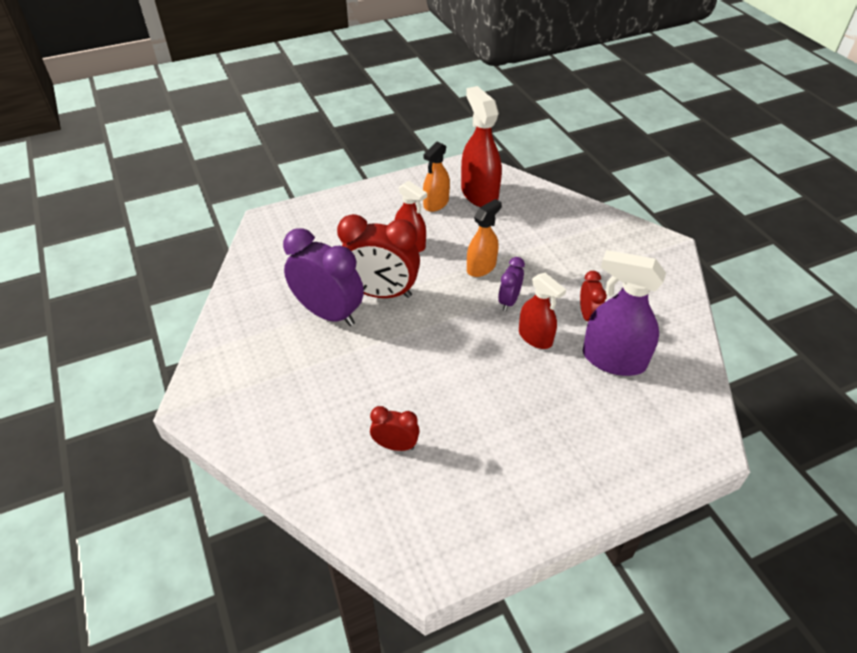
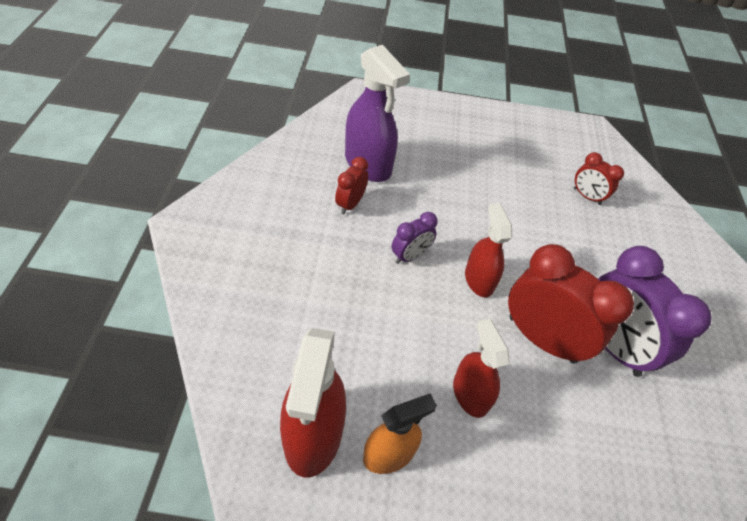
camera: 155 degrees left, 5 degrees up
(481, 267) = (407, 310): orange spray bottle -> none
(535, 337) = (415, 212): red spray bottle -> red spray bottle (479, 280)

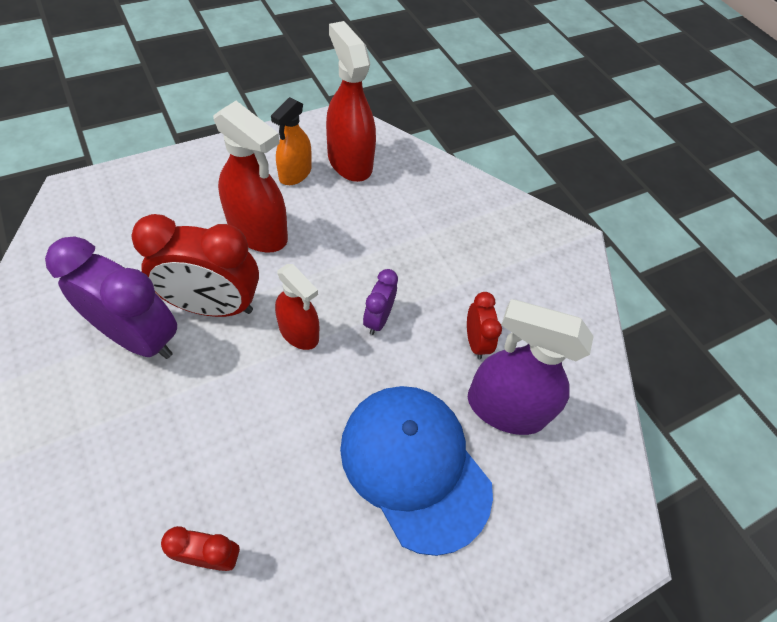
camera: 145 degrees right, 5 degrees up
(448, 171) = (414, 465): none -> blue cap
(470, 394) = (258, 232): red spray bottle -> red spray bottle, size x1.58

